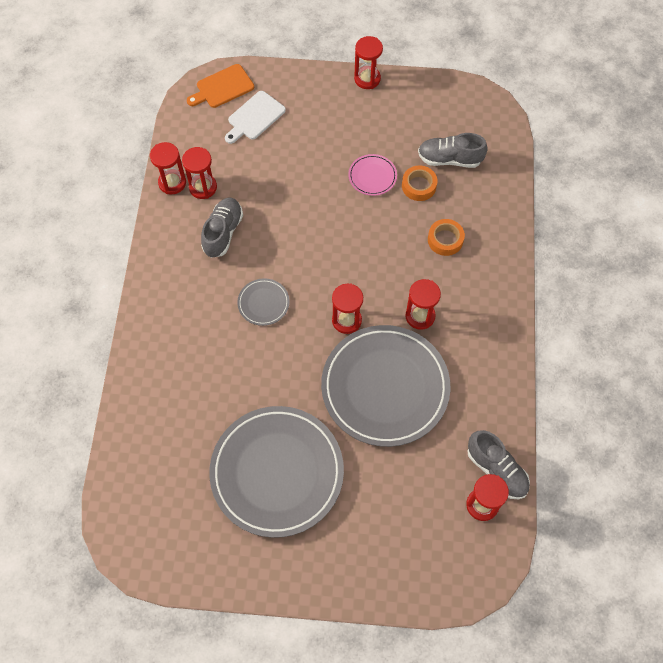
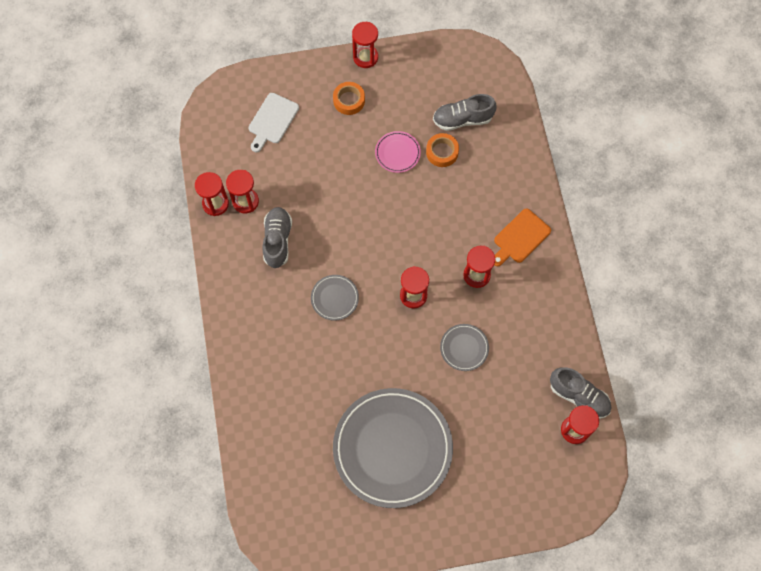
camera: 15 degrees left, 5 degrees up
(222, 87) = (233, 98): orange cutting board -> orange cutting board (520, 238)
(385, 387) = (464, 348): grey plate -> grey plate, size x0.42
(445, 240) = (479, 198): orange tape -> orange tape (349, 100)

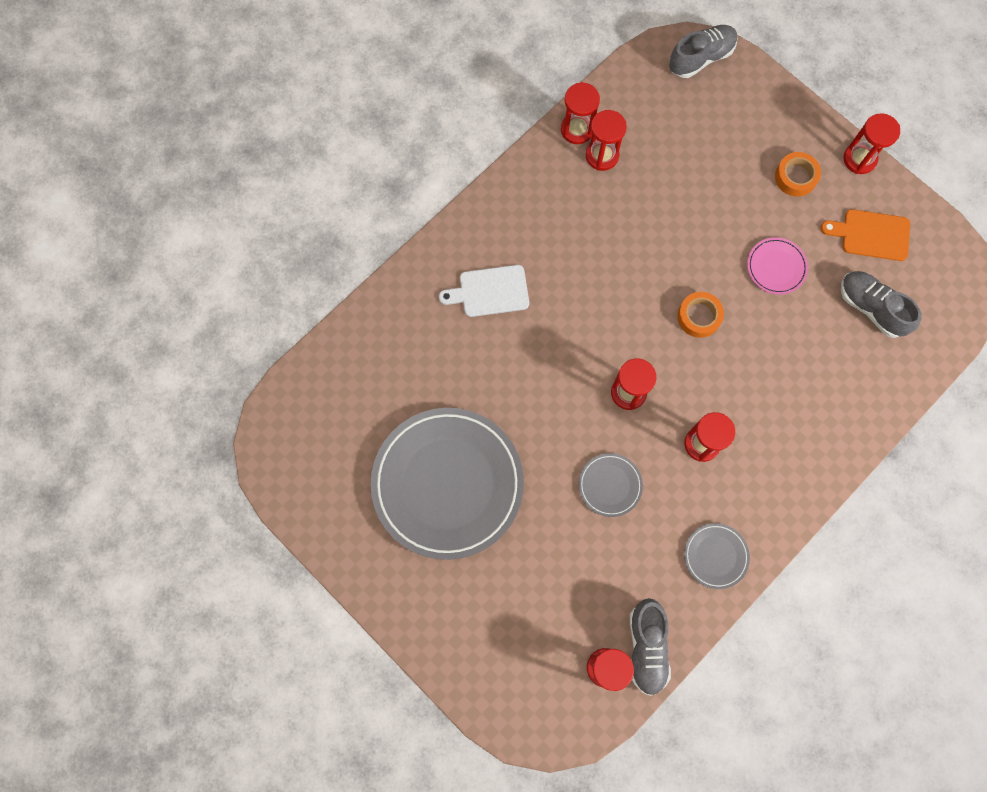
camera: 55 degrees right, 5 degrees up
(272, 121) = (710, 119): white cutting board -> white cutting board (490, 292)
(277, 240) = (584, 216): grey shoe -> grey shoe (701, 58)
(334, 298) = (565, 315): grey plate -> grey plate (715, 556)
(442, 152) = (814, 312): orange tape -> orange tape (699, 317)
(520, 238) = (781, 462): orange cutting board -> orange cutting board (871, 235)

